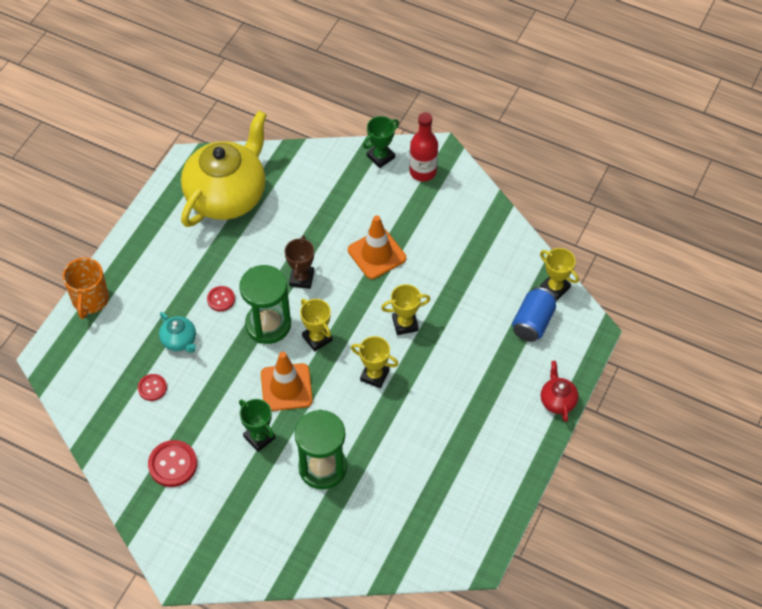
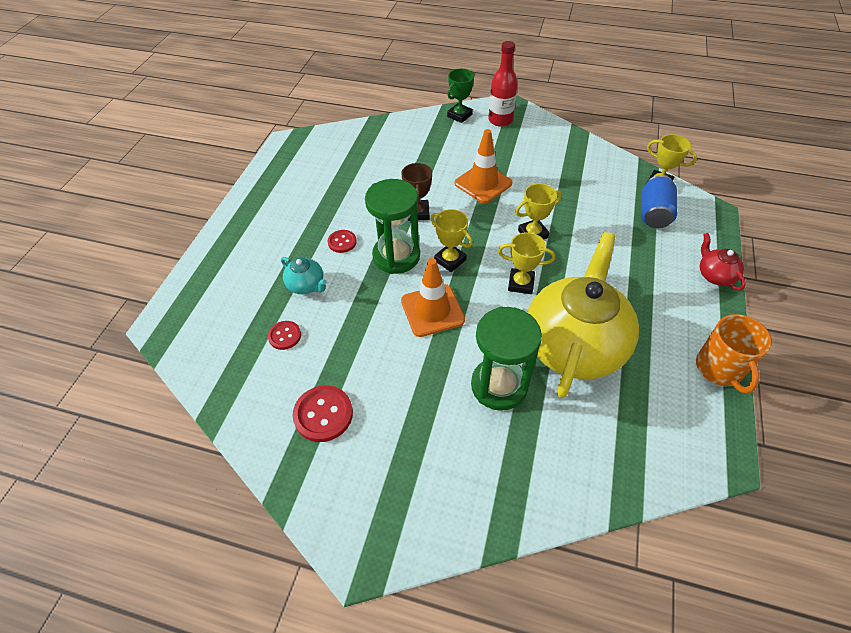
camera: 10 degrees left, 5 degrees down
(90, 300) = (205, 264): orange mug -> orange mug (719, 369)
(227, 196) = (329, 161): yellow teapot -> yellow teapot (574, 345)
(259, 437) = (417, 366): green trophy -> none

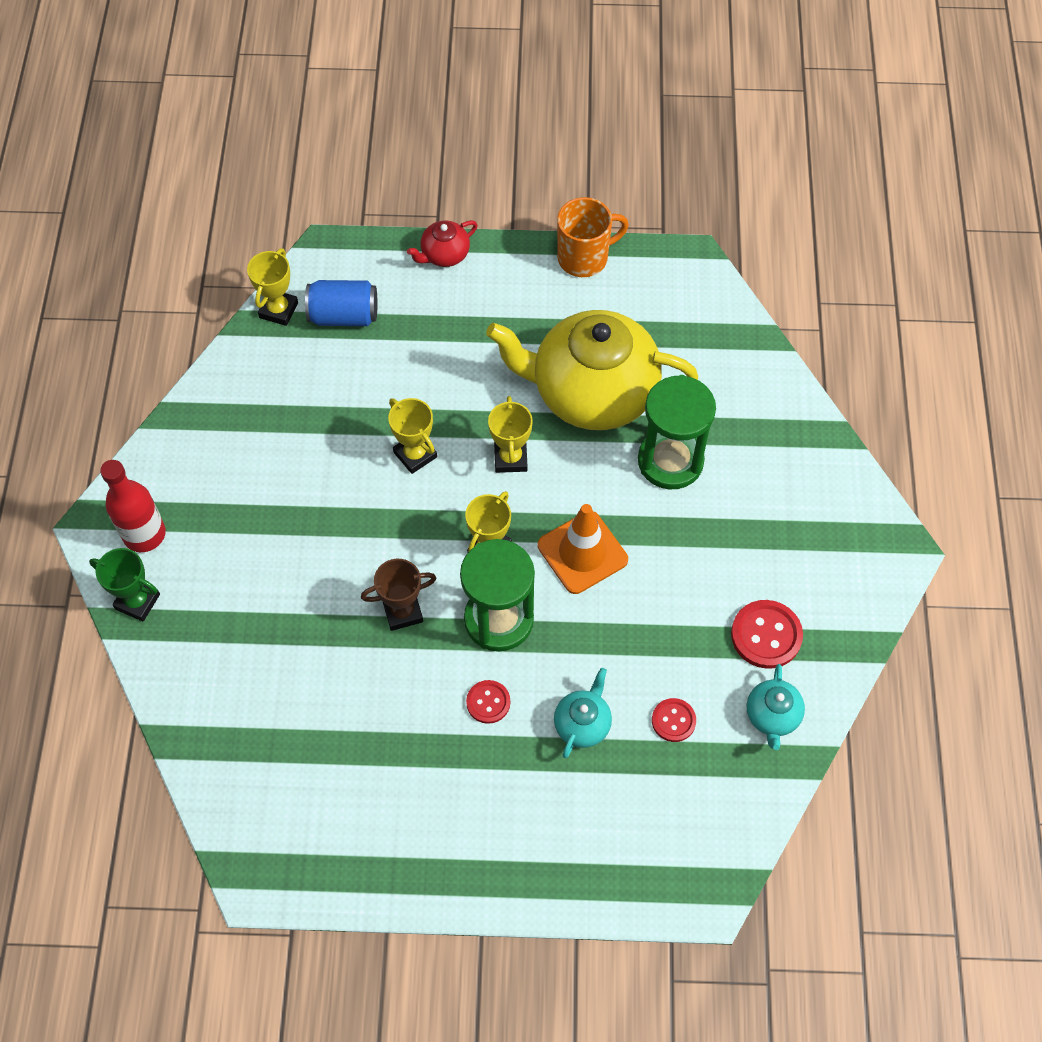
camera: 105 degrees left, 10 degrees up
(258, 400) = (772, 716): none -> turquoise teapot
(483, 183) = (317, 534): orange traffic cone -> none

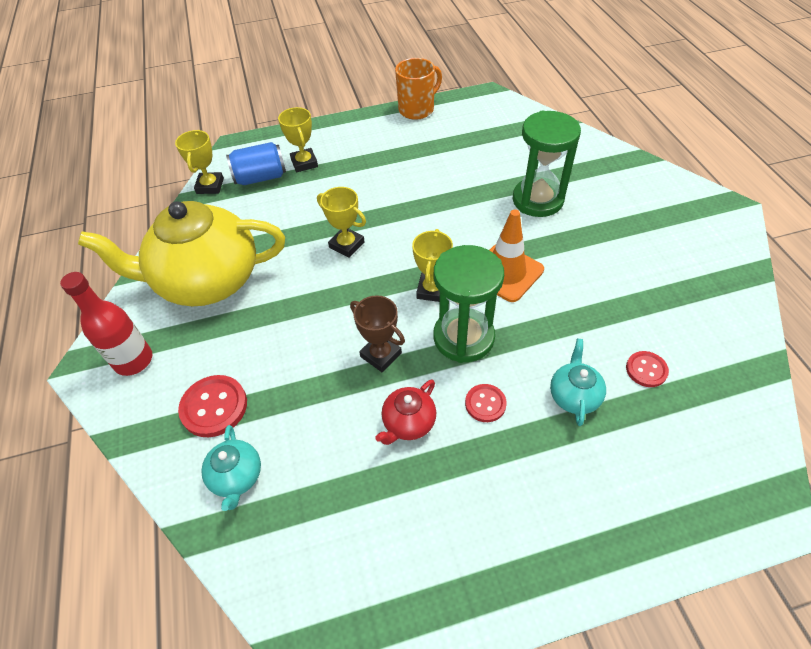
camera: 15 degrees left, 10 degrees down
(137, 601) = (137, 416): green trophy -> none
(403, 612) = (381, 355): brown trophy -> brown trophy turned 75 degrees clockwise
(444, 254) = (321, 129): red teapot -> red teapot (408, 423)
(510, 458) = (420, 228): yellow trophy -> yellow trophy (304, 163)
(592, 392) = (460, 176): yellow teapot -> yellow teapot (207, 281)
(766, 635) = (676, 287): red button -> red button (214, 407)
(772, 716) = (720, 342): turquoise teapot -> turquoise teapot (237, 477)

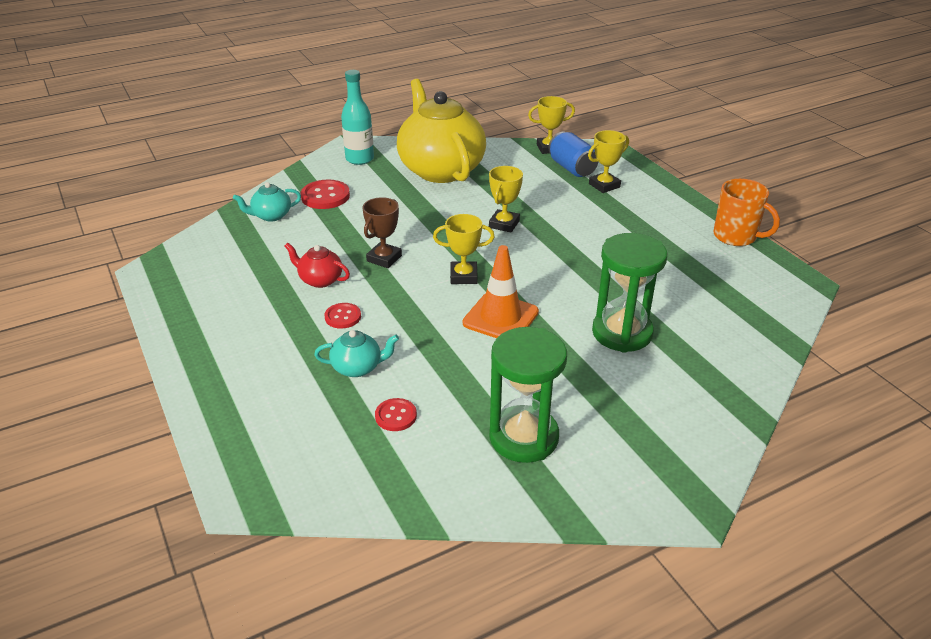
camera: 75 degrees right, 15 degrees down
(133, 360) = (359, 159): red bottle -> turquoise bottle
(463, 337) = (412, 299): green hourglass -> green hourglass (523, 437)

